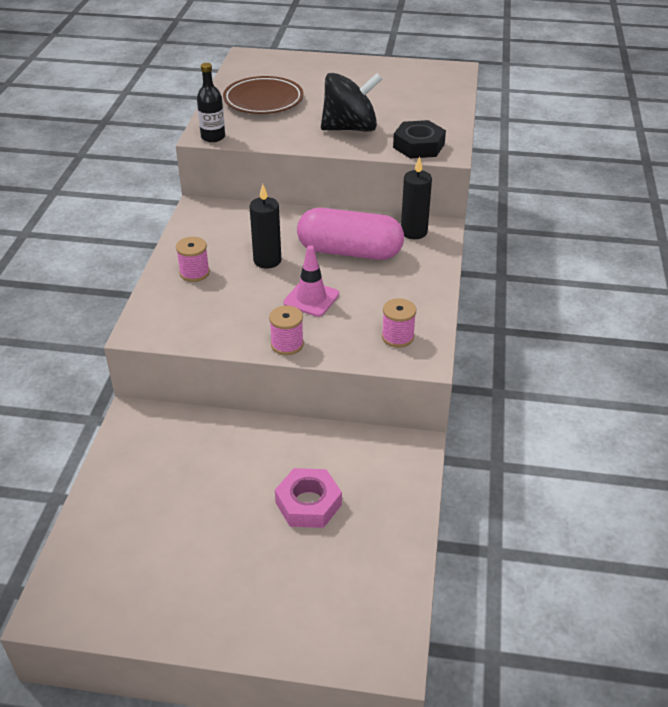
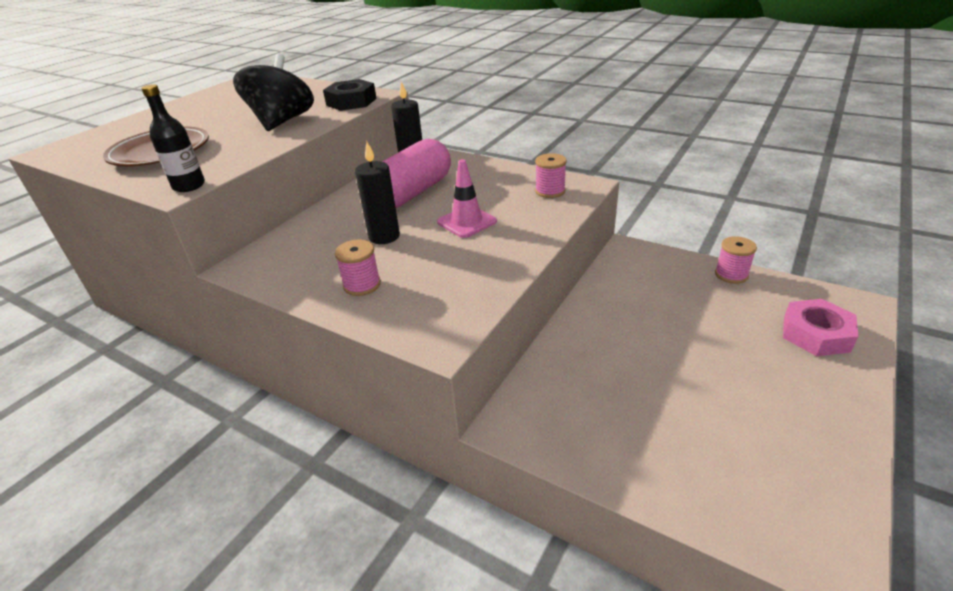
camera: 65 degrees left, 5 degrees down
(287, 344) = (528, 244): pink spool -> pink spool (731, 275)
(308, 504) = (681, 316): pink nut -> pink nut (816, 334)

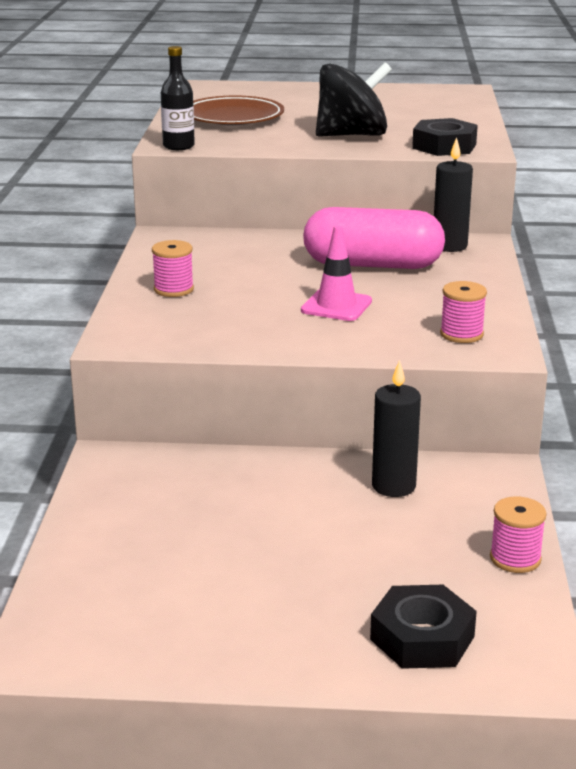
camera: 60 degrees right, 10 degrees down
(384, 236) = (267, 276): black candle -> black candle (393, 486)
(816, 334) = (422, 638): pink nut -> black nut

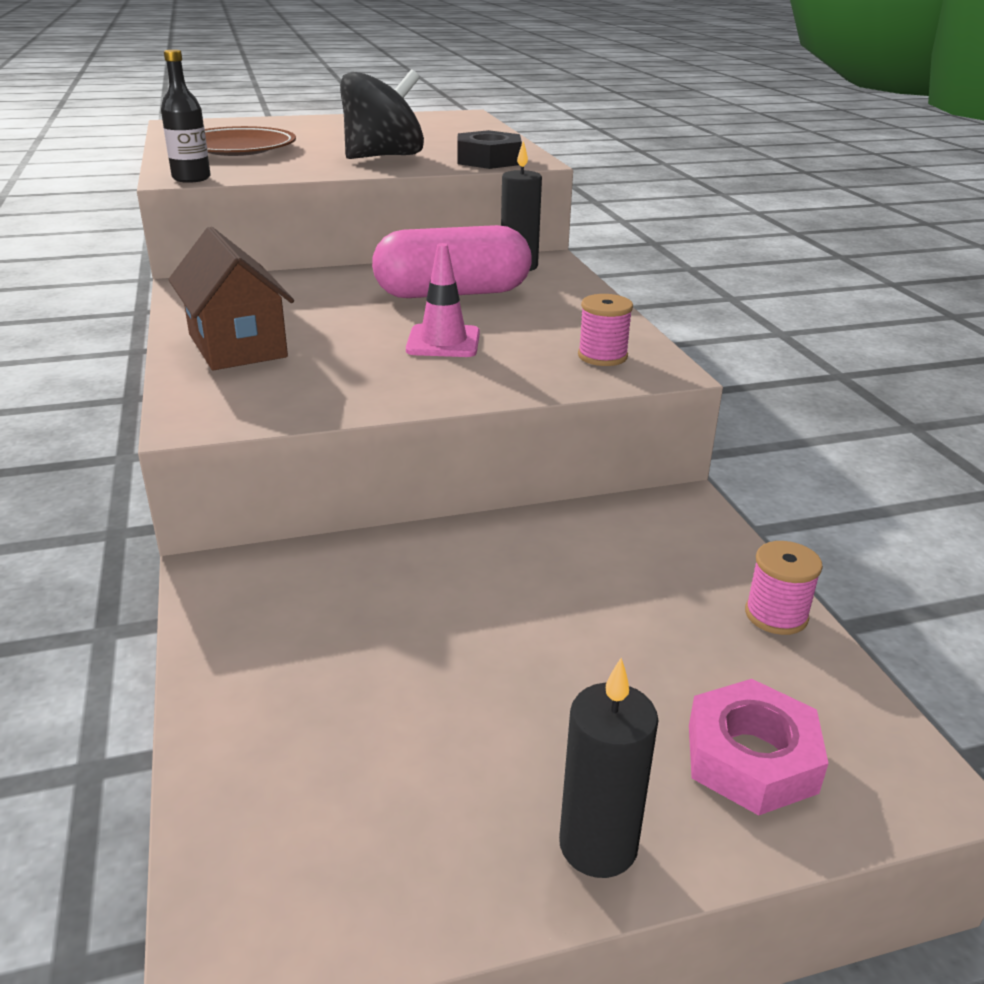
camera: 20 degrees left, 5 degrees up
(173, 289) = (237, 346): pink spool -> brown house
(393, 486) = (584, 547): black candle -> black candle (598, 845)
(422, 638) = (751, 758): black nut -> pink nut

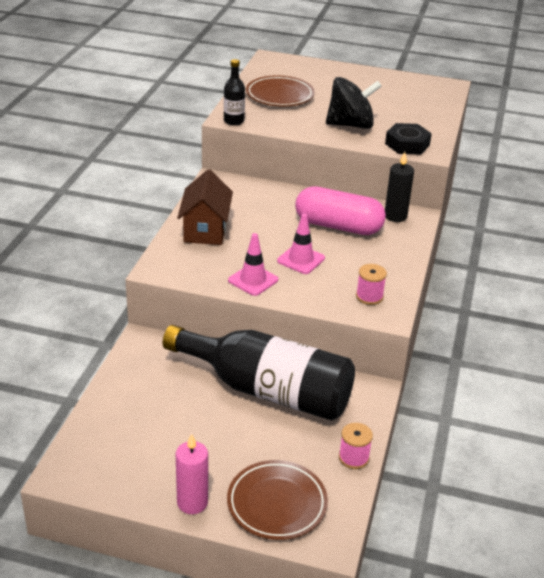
camera: 30 degrees right, 5 degrees up
(395, 386) = (253, 280): none -> pink traffic cone
(526, 569) = (267, 390): none -> black bottle
(598, 845) = (192, 502): black candle -> pink candle
(751, 758) = (277, 503): pink nut -> brown plate

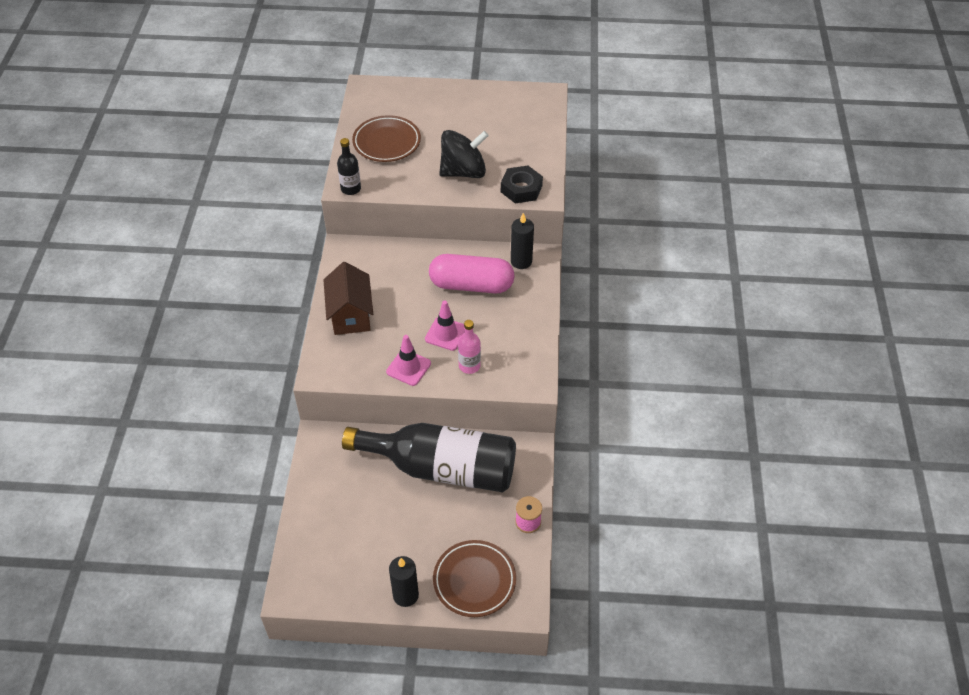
camera: 10 degrees left, 15 degrees up
(192, 502) = (405, 595): pink candle -> black candle
(319, 289) = (469, 366): none -> pink bottle
(369, 296) = (515, 365): pink spool -> none

